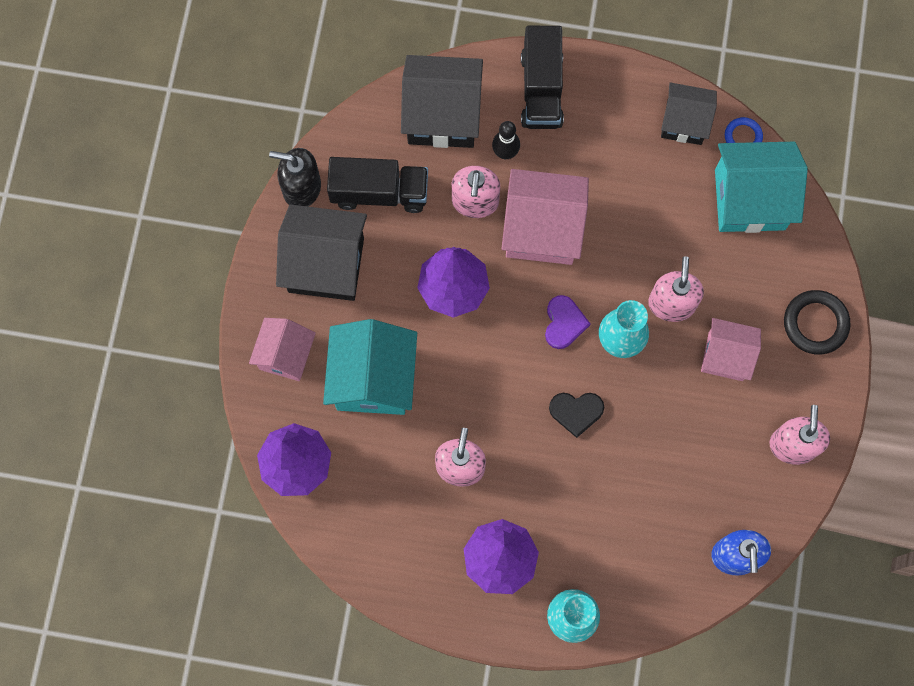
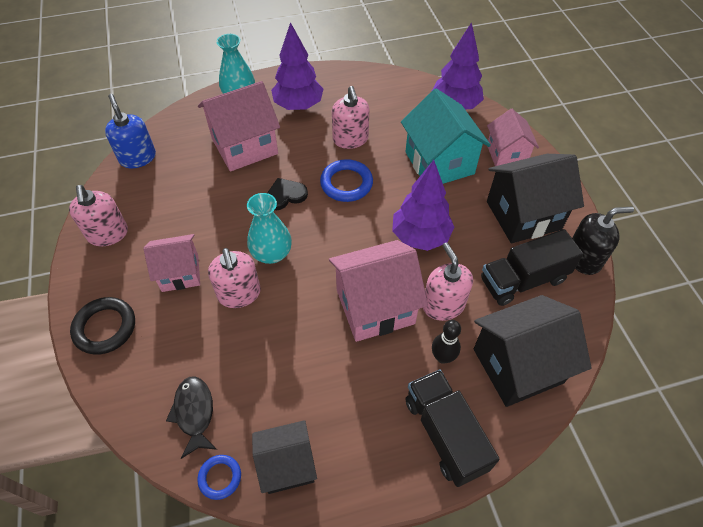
camera: 155 degrees right, 20 degrees down
(498, 398) = (346, 183): none -> blue ring
(564, 323) = (322, 246): purple heart -> none
(596, 515) = (244, 146): none -> pink house
(749, 200) = (194, 413): turquoise house -> black fish

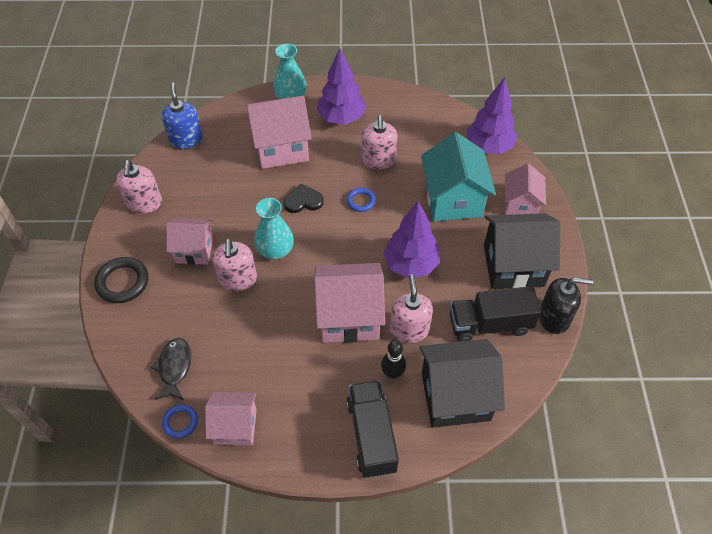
camera: 15 degrees right, 0 degrees up
(287, 465) = (235, 426): black house -> pink house
(346, 183) = (361, 201): blue ring -> blue ring, size x0.60

